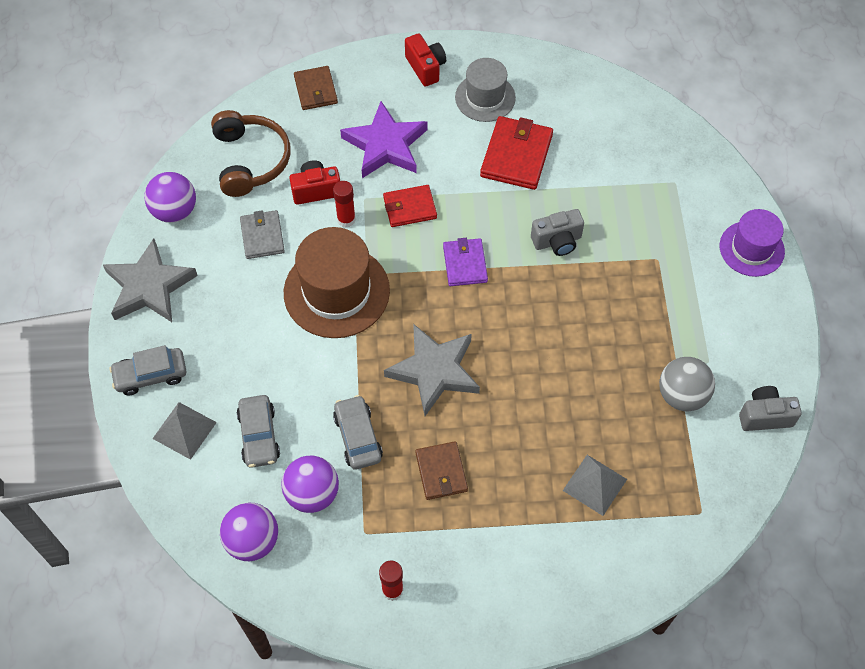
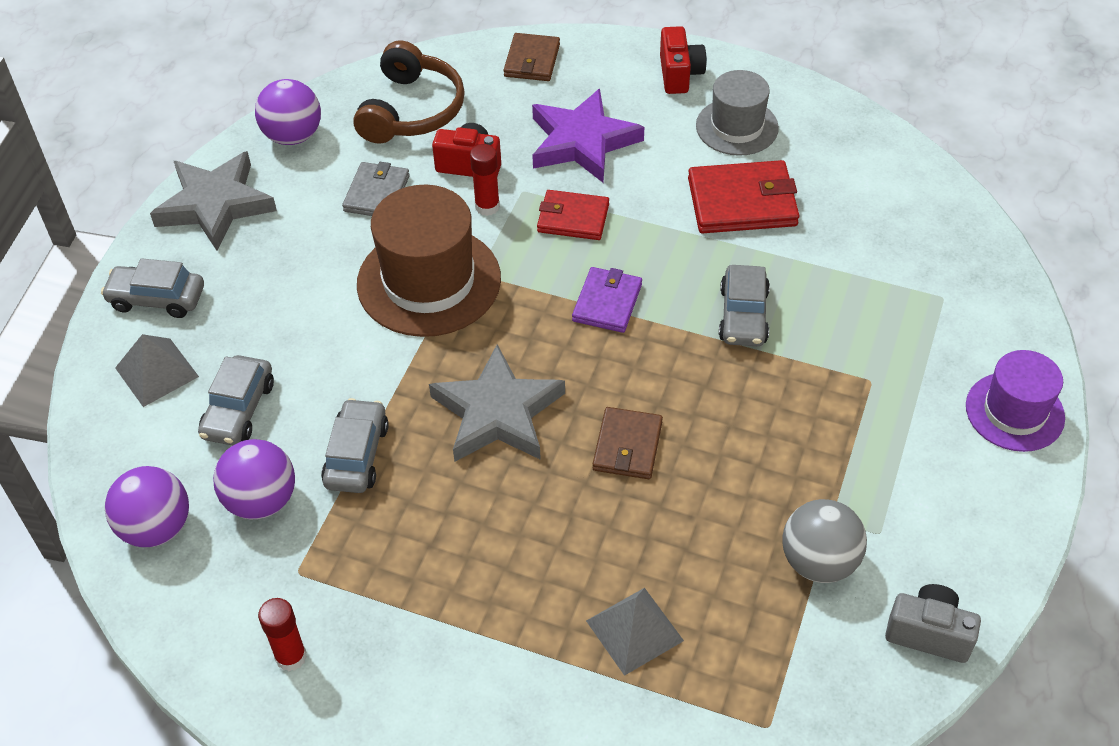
camera: 25 degrees right, 10 degrees down
(441, 472) = (437, 536): brown wallet -> brown wallet (627, 446)
(516, 155) = (742, 202): red wallet -> red wallet turned 45 degrees clockwise
(557, 241) = (743, 315): grey camera -> grey car

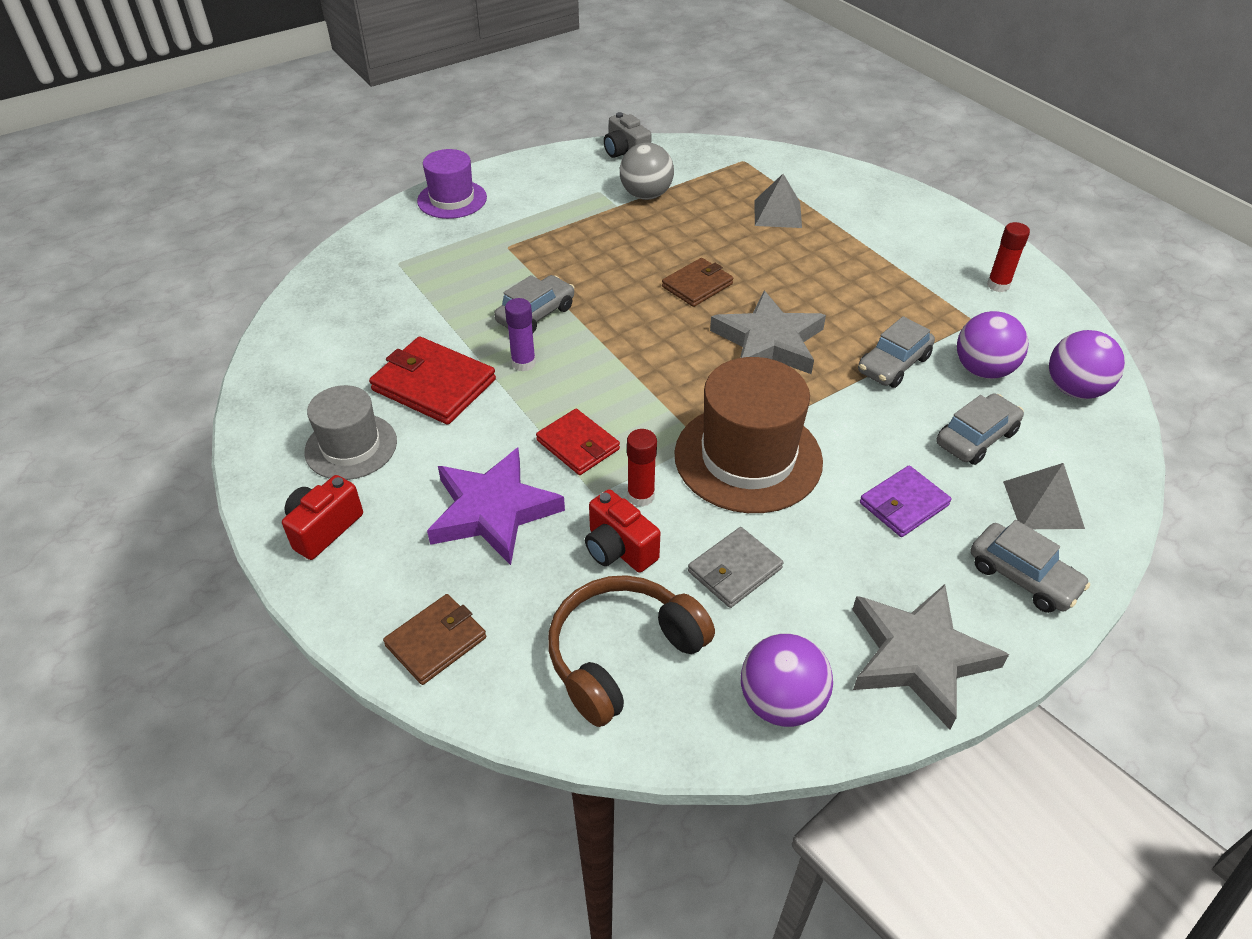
camera: 145 degrees left, 5 degrees down
(607, 303) = (620, 369): purple wallet -> purple wallet (904, 504)
(695, 261) = (523, 363): none -> purple glue stick

